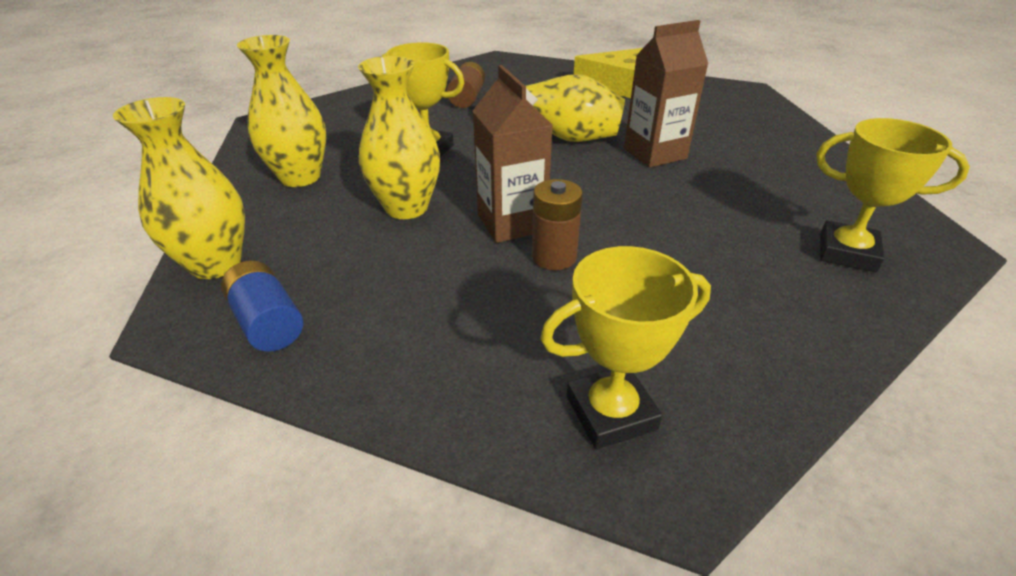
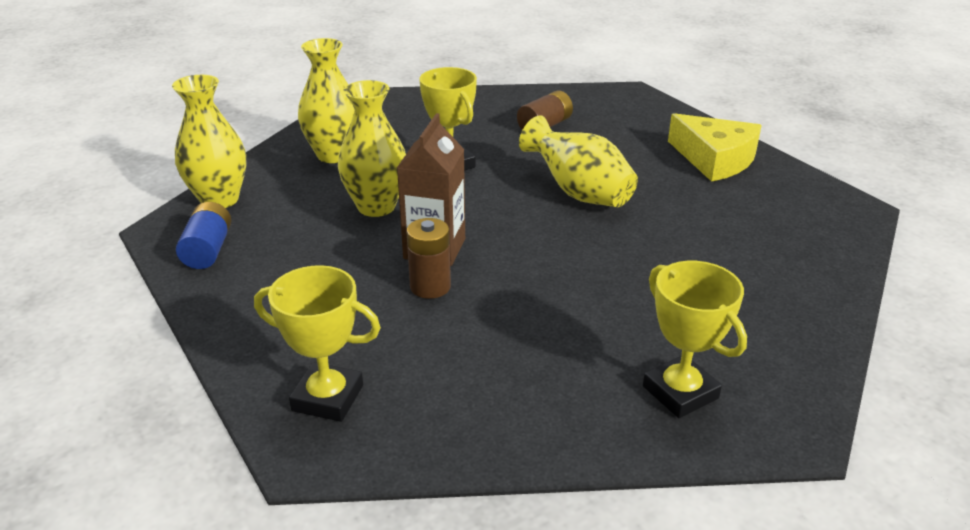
camera: 35 degrees right, 5 degrees down
(655, 153) = (641, 238): brown carton -> none

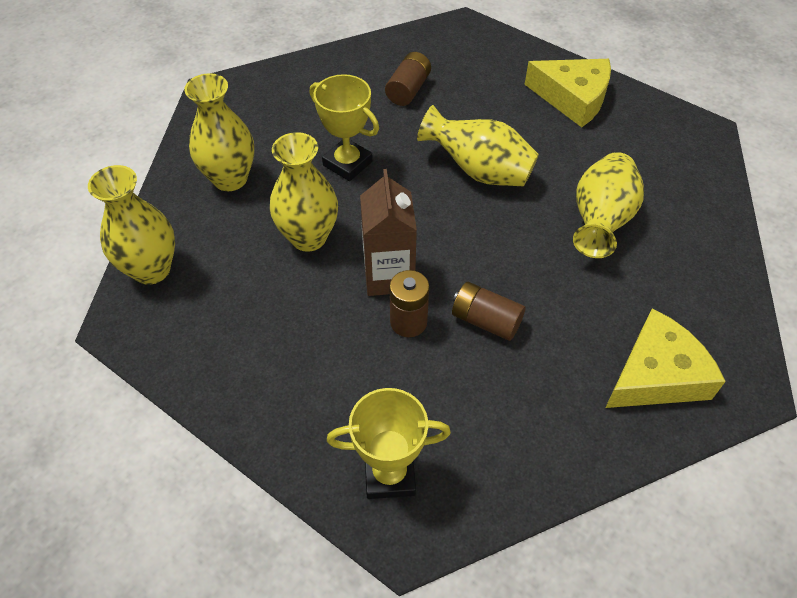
camera: 20 degrees left, 20 degrees up
(208, 250) = (180, 338): blue battery -> none
(511, 303) = (485, 321): none -> brown battery
(680, 392) = (656, 375): yellow trophy -> yellow cheese
(689, 254) = (600, 221): none -> yellow vase

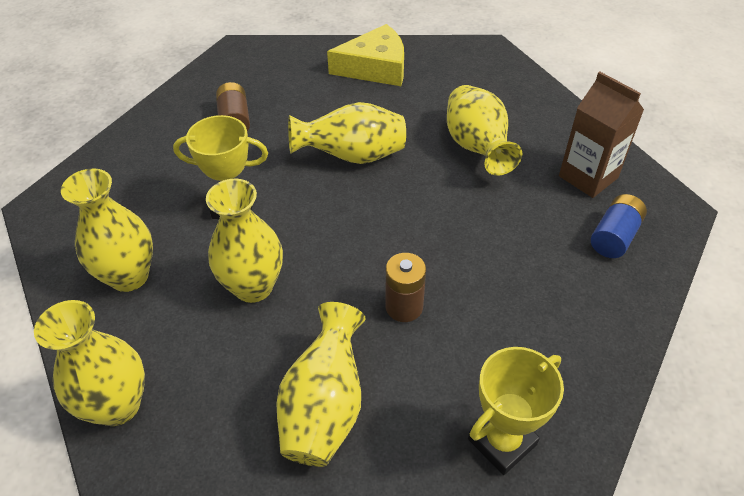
camera: 35 degrees left, 5 degrees down
(283, 360) = (325, 407): none -> yellow vase
(389, 275) = (353, 279): brown carton -> brown carton (588, 177)
(485, 321) = (463, 269): brown battery -> none
(656, 375) = (614, 236): yellow cheese -> blue battery

